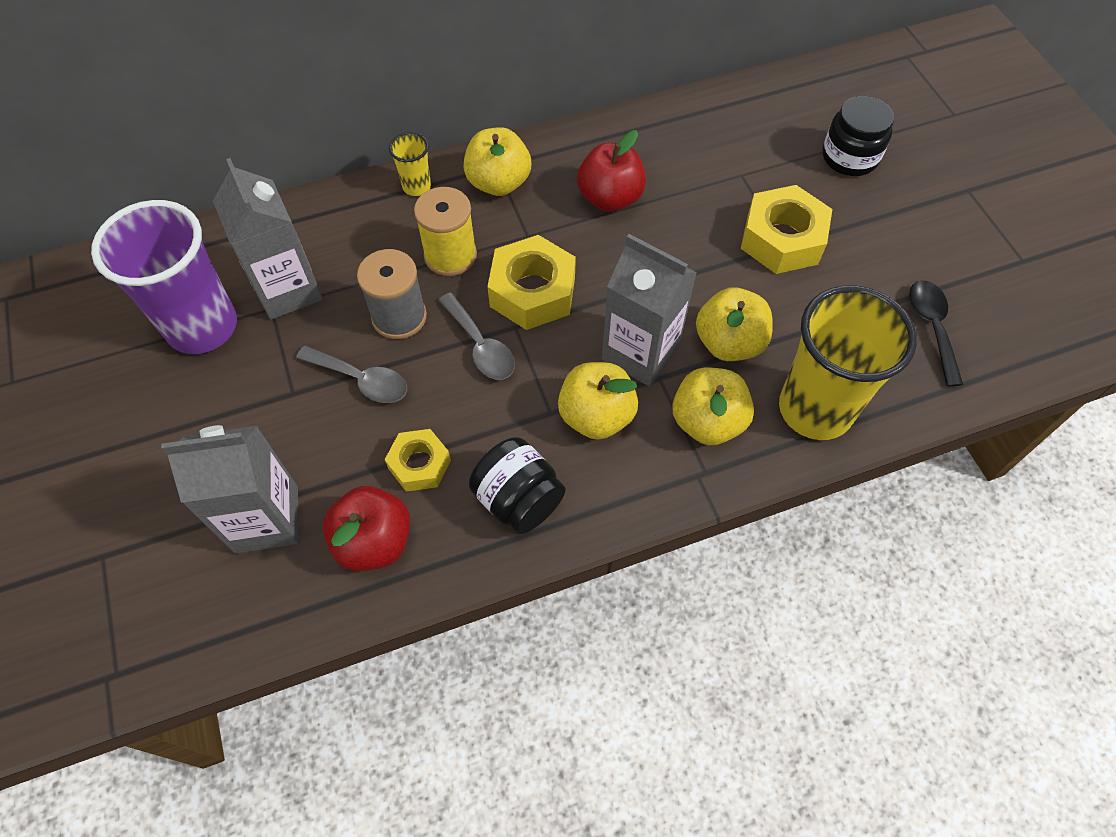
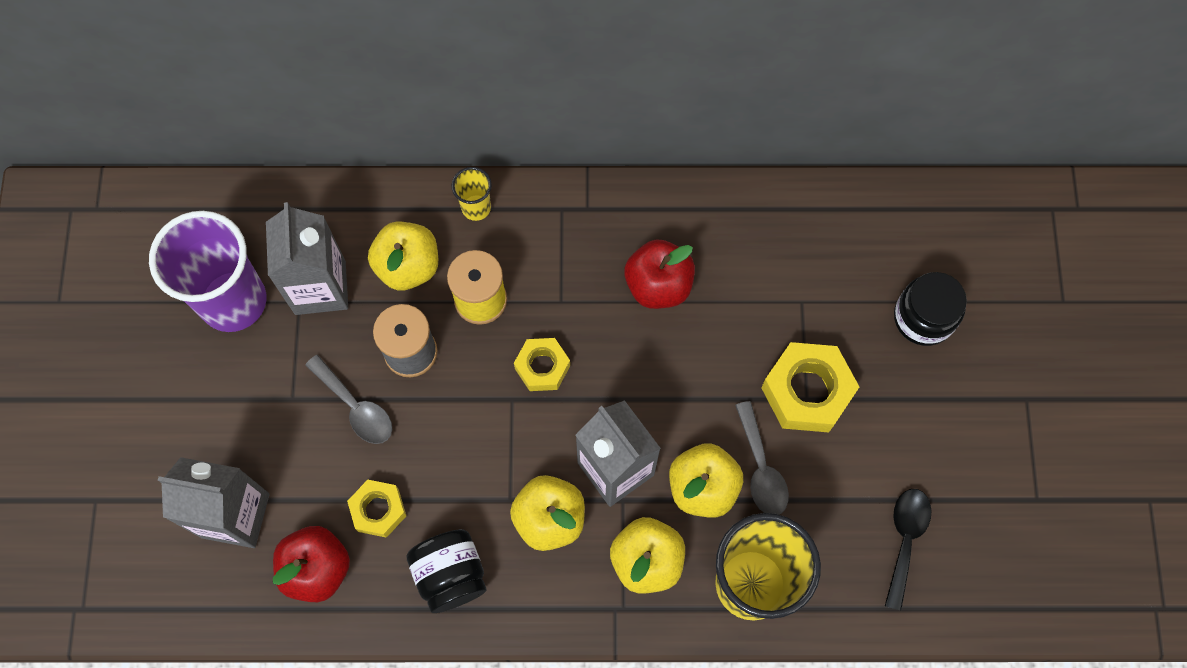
camera: 20 degrees right, 10 degrees up
(480, 346) = (473, 409): grey spoon -> grey spoon (761, 468)
(498, 183) = (556, 230): yellow apple -> yellow apple (408, 266)
(532, 291) = (542, 367): yellow nut -> yellow nut, size x0.61

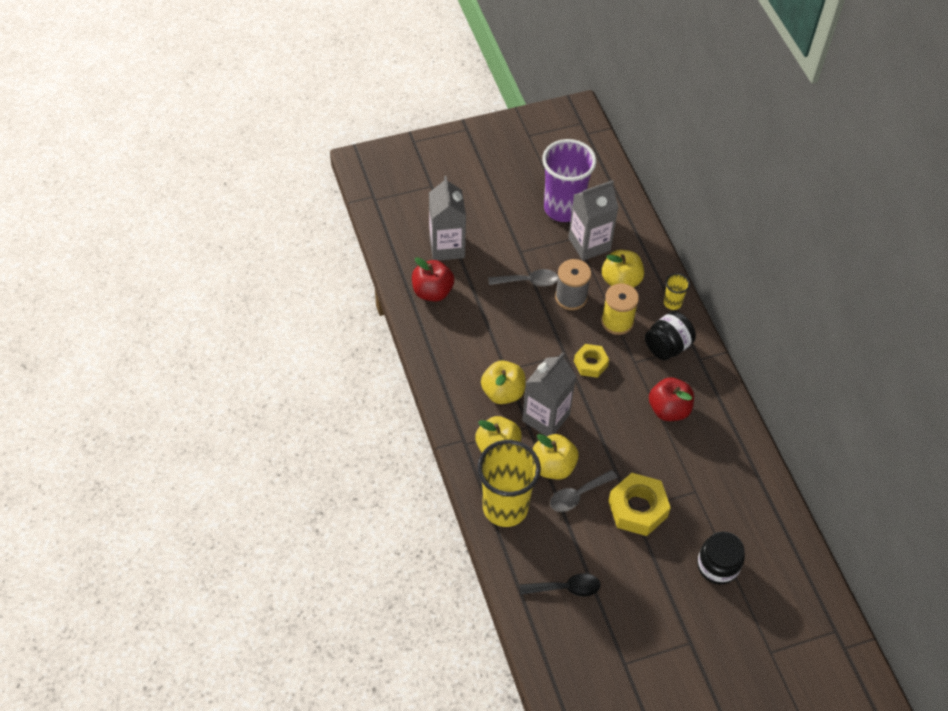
camera: 70 degrees right, 15 degrees down
(355, 407) = (528, 281): grey spoon -> grey spoon turned 120 degrees counterclockwise
(378, 510) = (475, 309): yellow nut -> none
(450, 575) = (452, 354): black jar -> black jar (667, 346)

